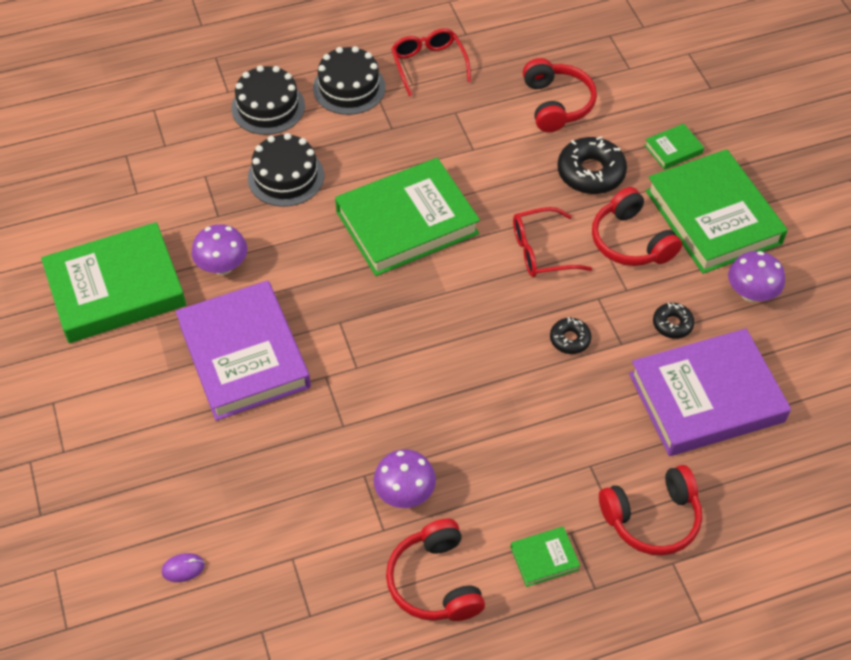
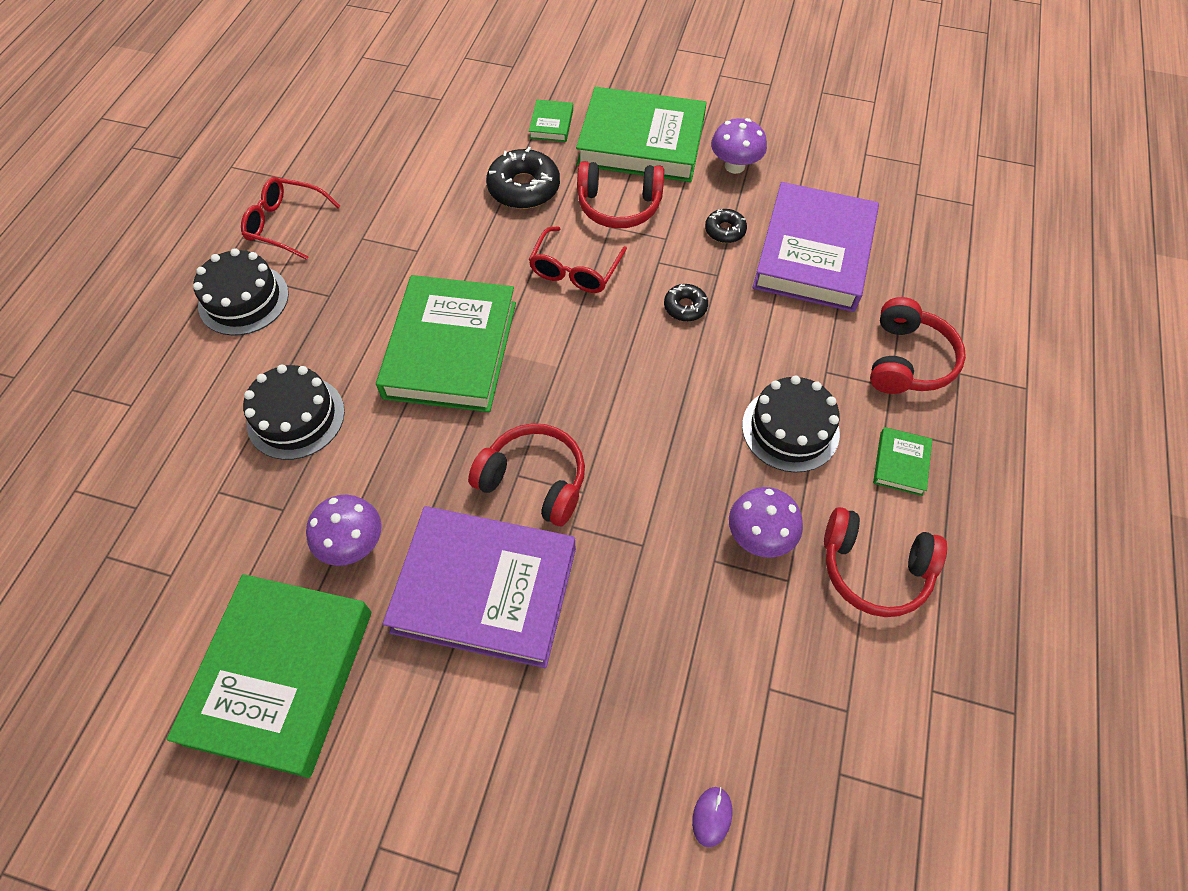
camera: 55 degrees left, 5 degrees up
(268, 107) = (191, 381): black cake -> black cake (790, 429)
(556, 104) = (428, 165): red headphones -> red headphones (534, 480)

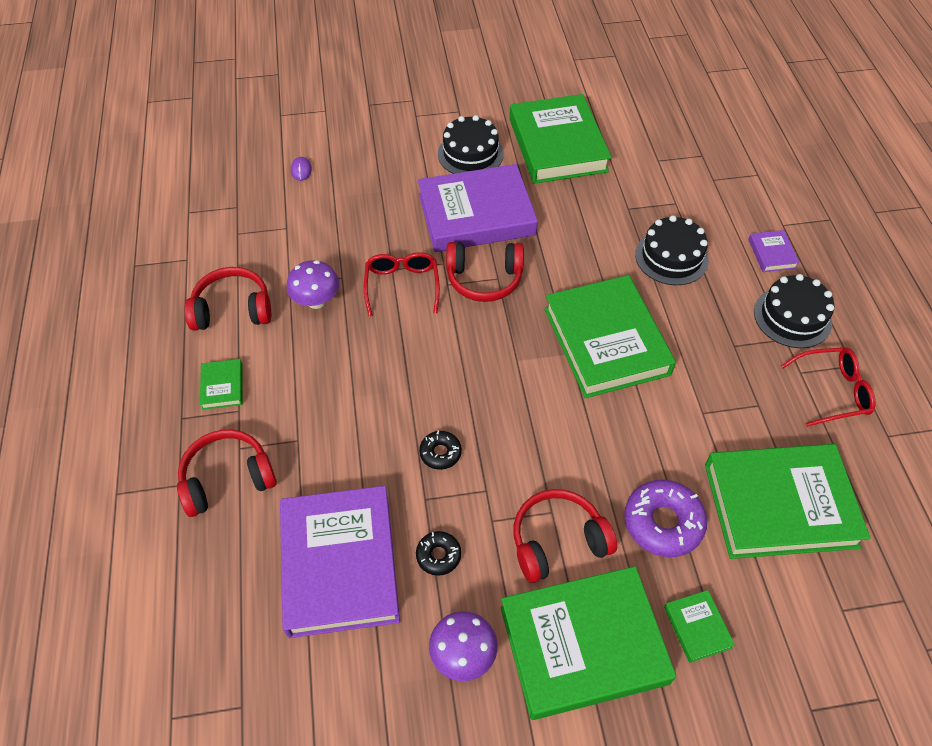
camera: 155 degrees right, 5 degrees down
(184, 374) = (772, 254): none -> purple book
(353, 544) = (571, 208): purple mushroom -> none
(420, 166) = (779, 505): none -> green book
(524, 188) = (663, 522): black donut -> purple donut
(575, 270) = (555, 450): red glasses -> red glasses (402, 286)
(790, 429) = (315, 380): black cake -> black cake (470, 154)
(907, 360) = (227, 479): red headphones -> red headphones turned 75 degrees clockwise

